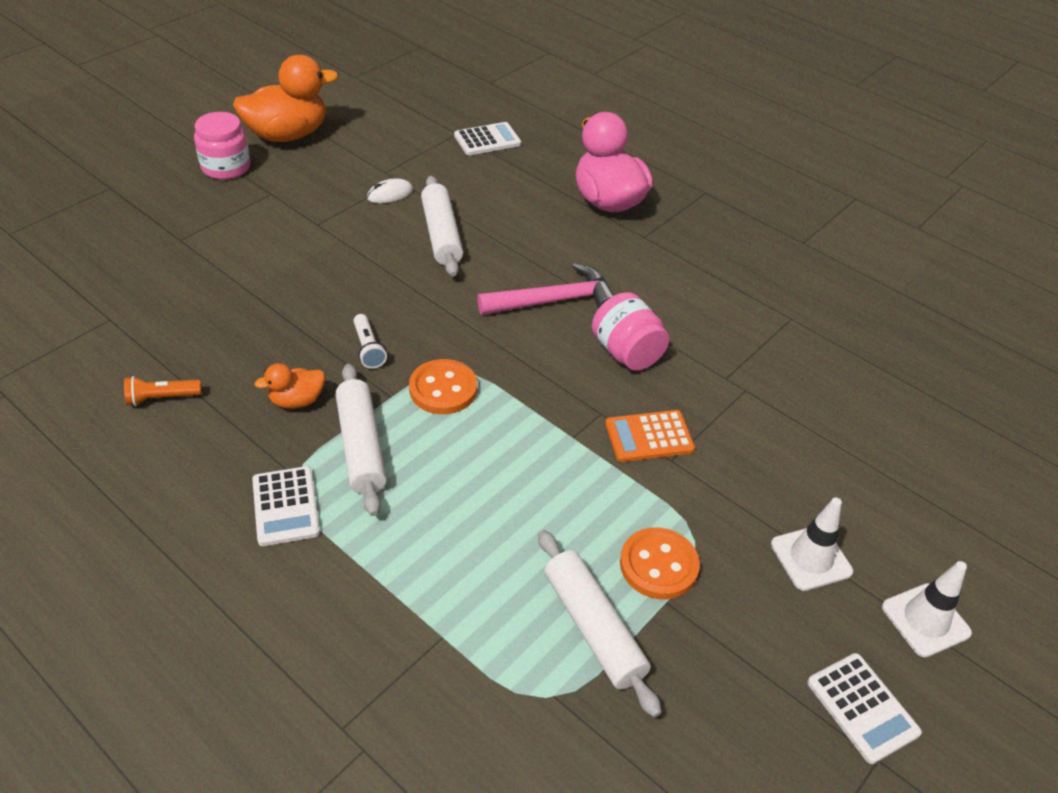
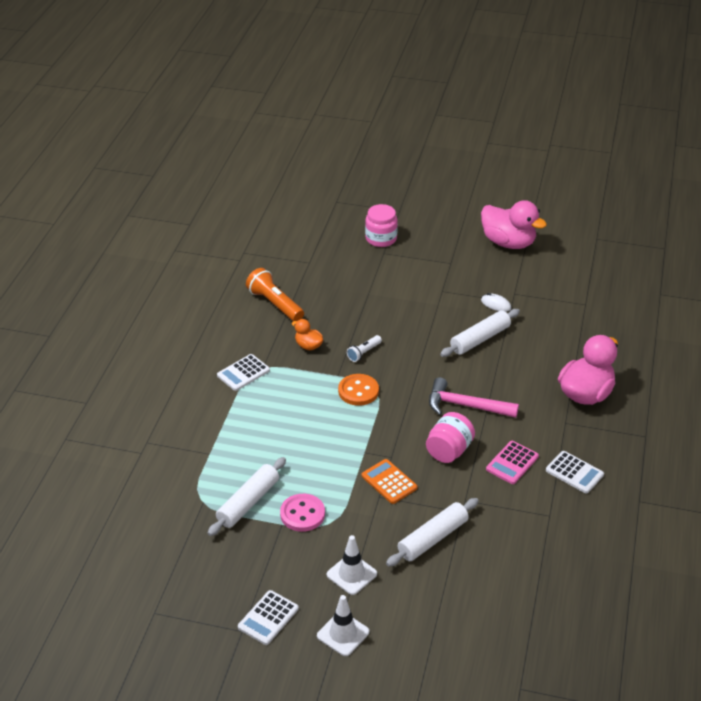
camera: 65 degrees right, 5 degrees down
(162, 398) = (275, 304): orange flashlight -> orange flashlight, size x1.79
(226, 167) = (456, 237): pink jar -> pink jar (381, 238)
(287, 135) = (508, 243): orange duck -> pink duck
(361, 446) = (297, 380): white rolling pin -> white rolling pin (433, 538)
(487, 140) = (593, 319): white calculator -> white calculator (574, 472)
(554, 301) = (466, 406): pink hammer -> pink hammer turned 150 degrees clockwise
(658, 565) = (302, 514): orange button -> pink button
(684, 308) = (512, 463): none -> pink calculator

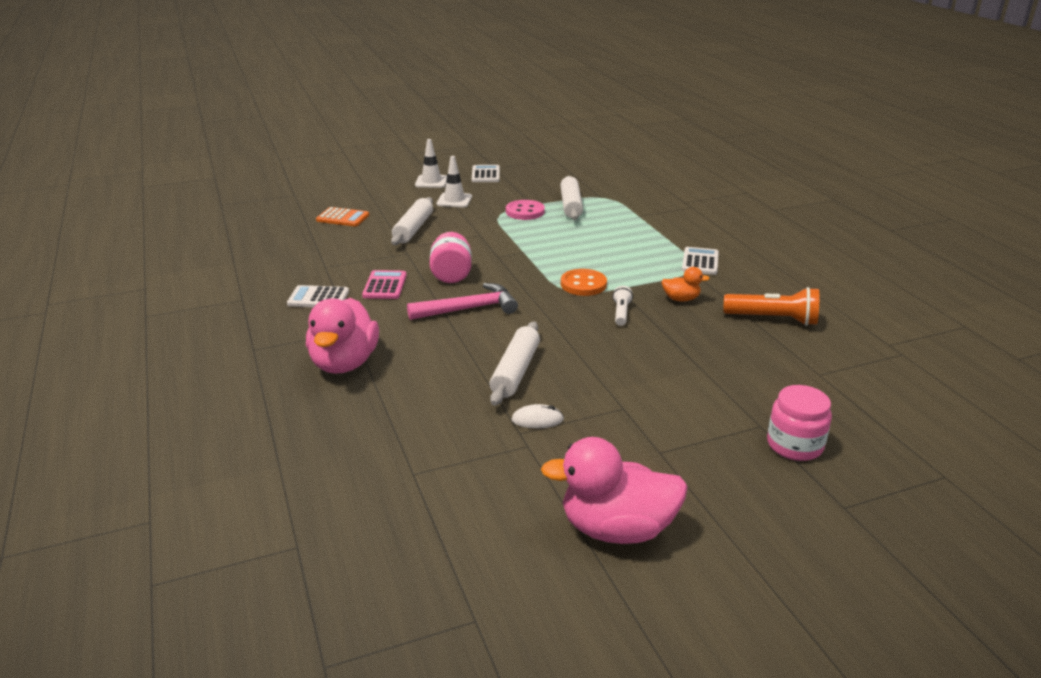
camera: 145 degrees right, 10 degrees down
(389, 482) = (481, 243): orange calculator -> orange calculator (343, 218)

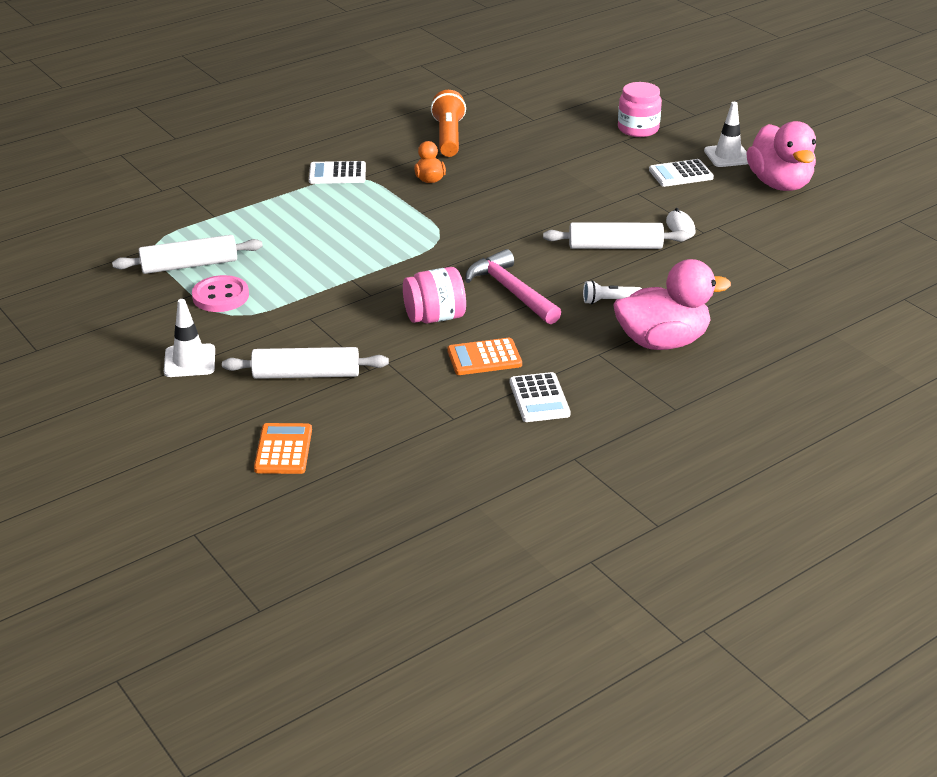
camera: 105 degrees left, 5 degrees up
(385, 285) = (484, 358): pink calculator -> orange calculator
(431, 182) = (110, 399): white traffic cone -> white traffic cone (728, 156)
(485, 174) = (70, 353): white calculator -> white calculator (680, 174)
(583, 284) = (421, 232): orange button -> none
(621, 313) = (475, 207): white flashlight -> white flashlight (609, 301)

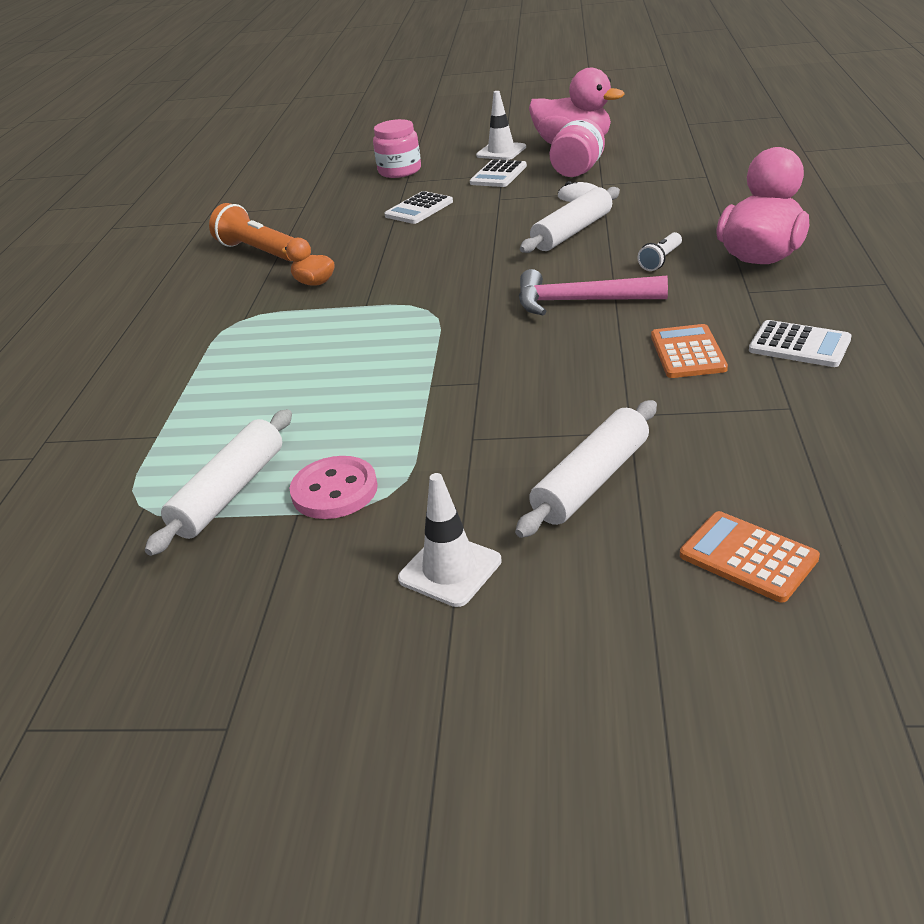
camera: 45 degrees left, 0 degrees up
(337, 174) = (214, 328): white calculator -> white calculator (419, 209)
(435, 317) = (574, 357): pink jar -> pink jar (577, 171)
(484, 358) = (687, 352): orange calculator -> orange calculator turned 150 degrees clockwise

